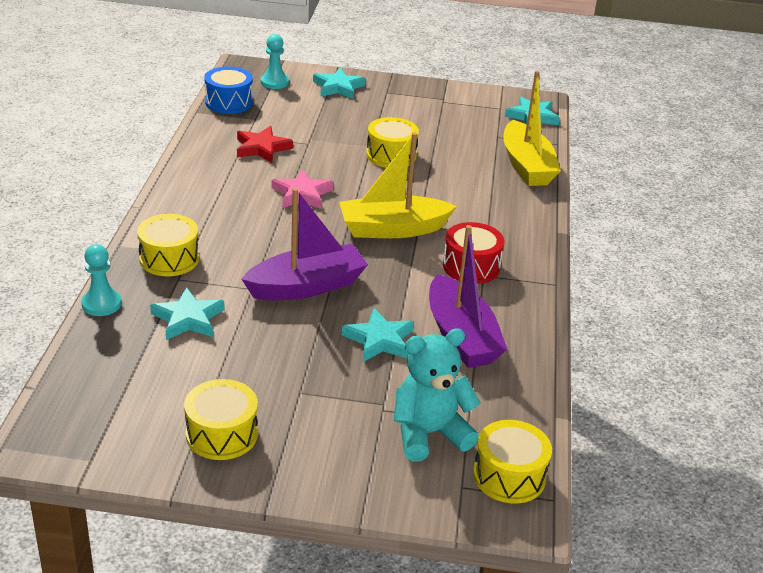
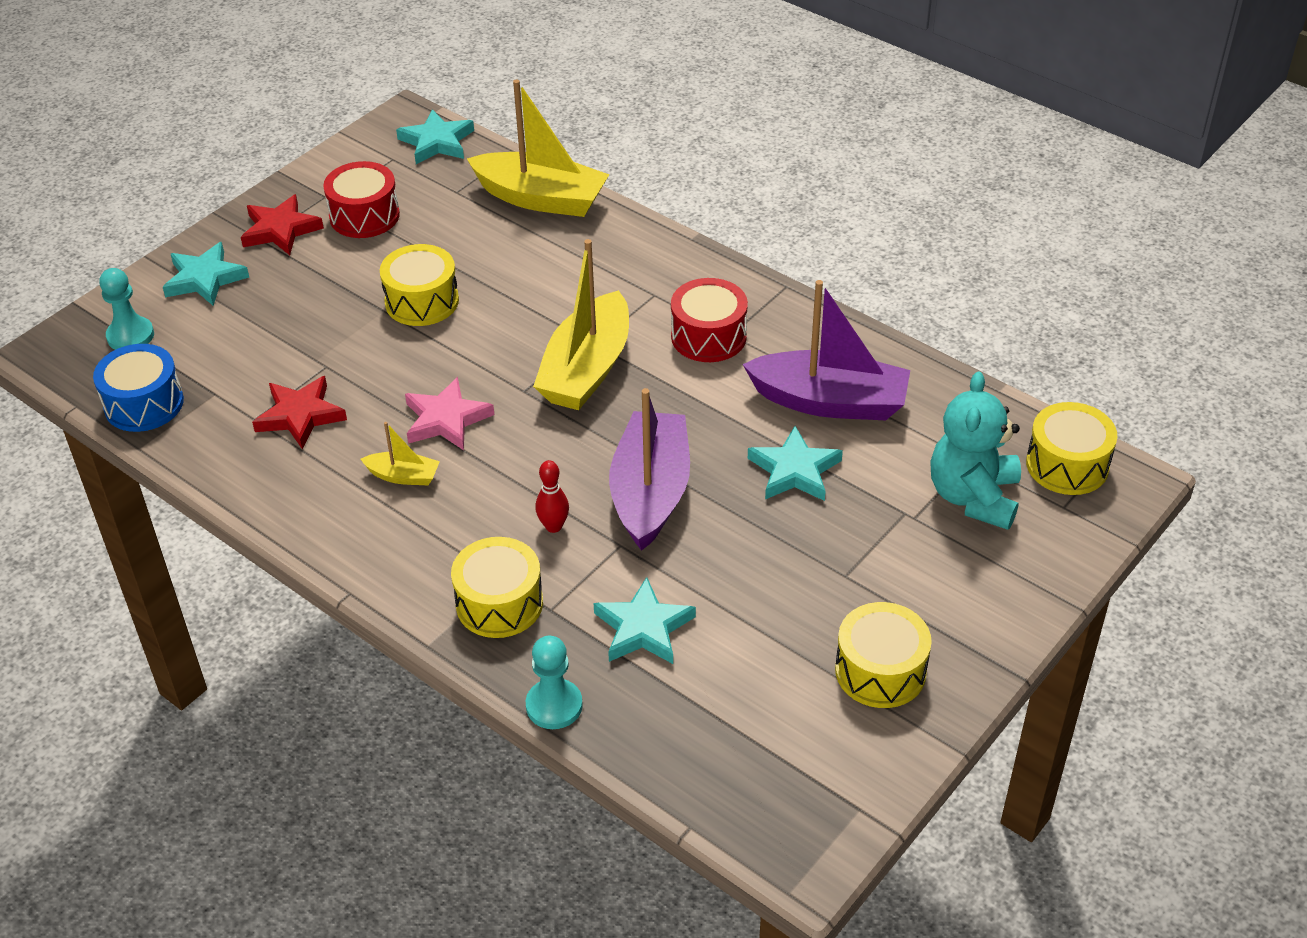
camera: 55 degrees left, 10 degrees up
(244, 195) = (403, 476): none -> yellow boat
(247, 258) = (553, 526): none -> red bowling pin
(400, 95) = (280, 230): none -> red star
(441, 115) = (364, 216): none -> red drum

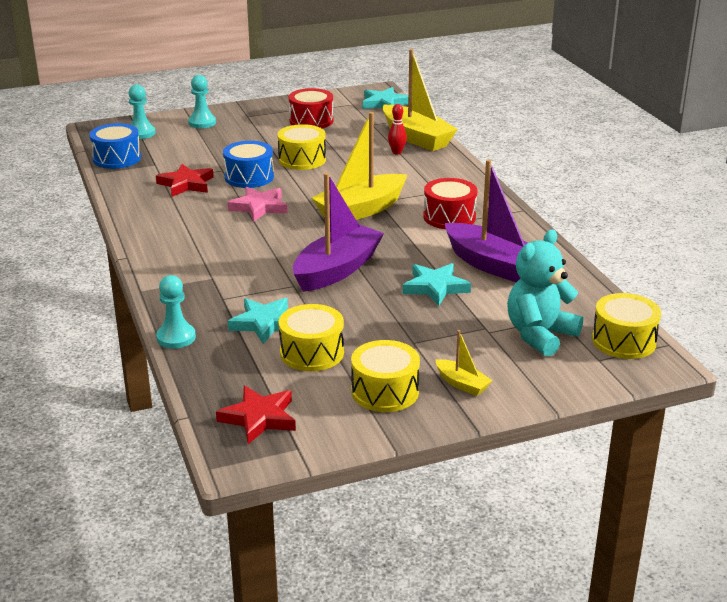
camera: 30 degrees right, 15 degrees down
(205, 279) = (202, 123): turquoise star -> turquoise pawn
(280, 230) = (261, 115): red star -> red star (259, 418)
(378, 365) = (249, 177): none -> blue drum
(403, 476) = (209, 222): yellow boat -> yellow boat (462, 384)
(499, 603) = (198, 287): yellow drum -> yellow drum (312, 353)
(553, 526) = (265, 266): red bowling pin -> red bowling pin (397, 152)

